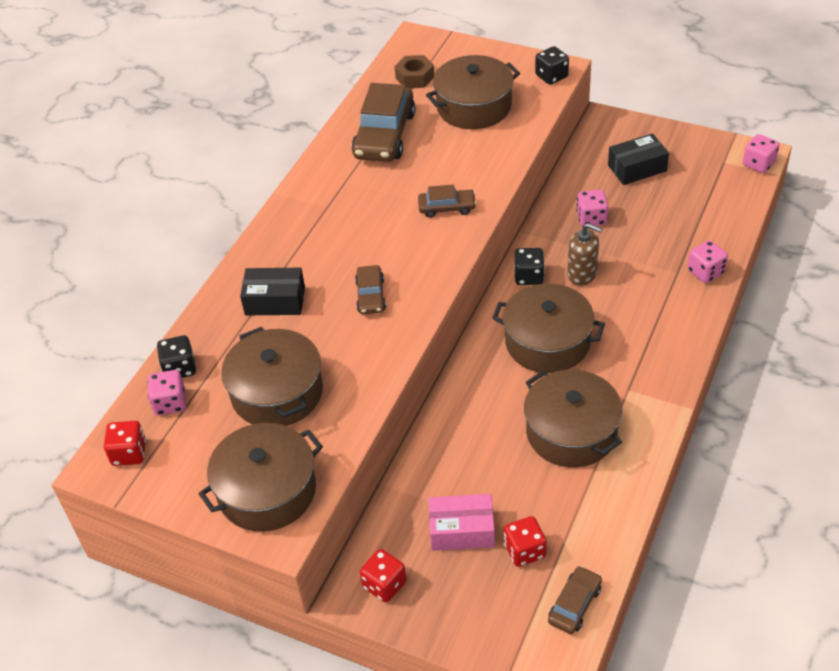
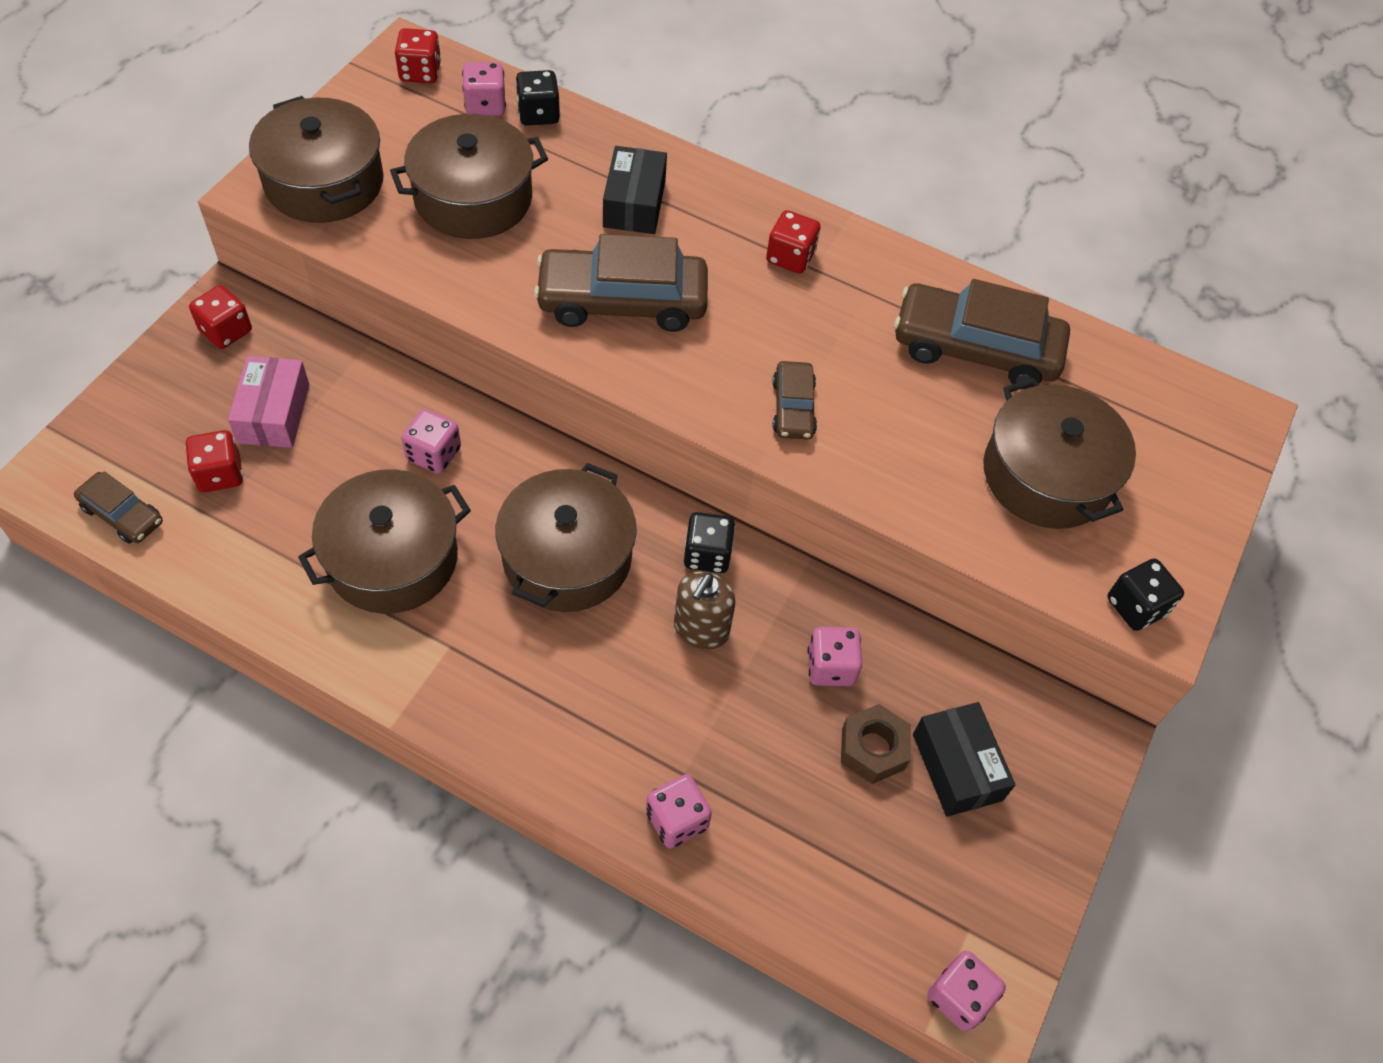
camera: 85 degrees right, 10 degrees up
(318, 218) = (790, 257): none -> red dice
(370, 296) = (622, 301): brown car -> brown car, size x1.94
(414, 77) = (1128, 402): brown nut -> brown nut (873, 748)
(480, 425) = (434, 454): none -> pink dice

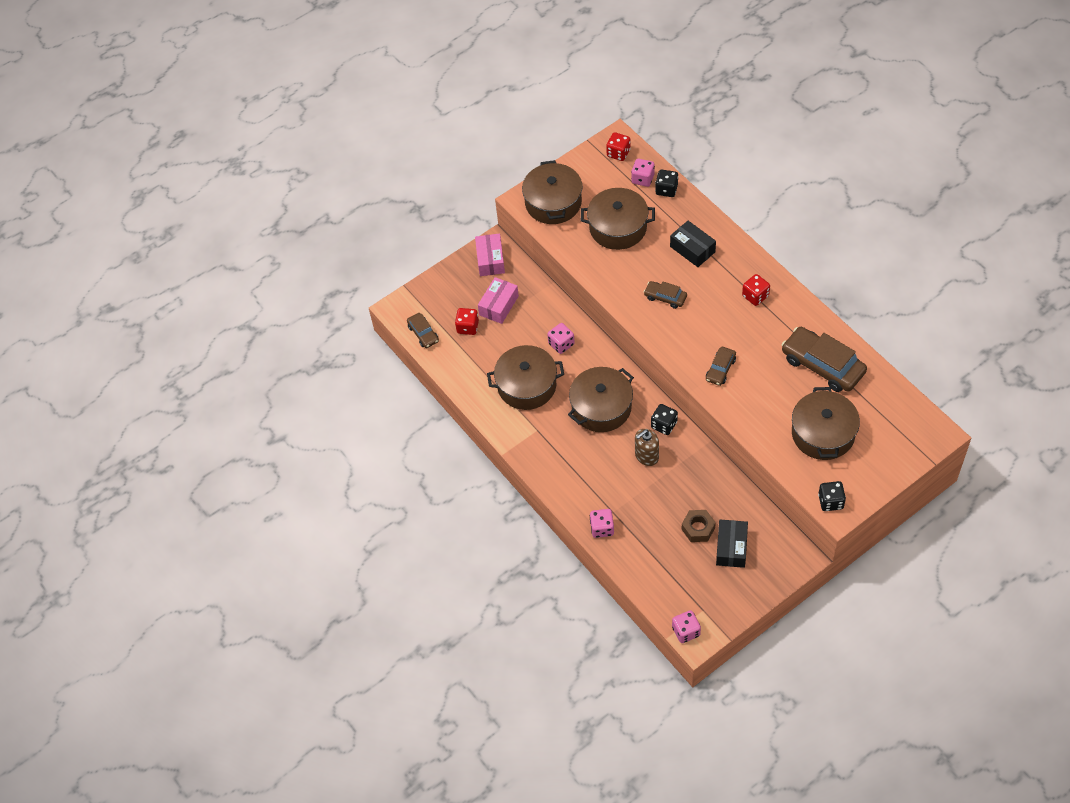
camera: 35 degrees right, 0 degrees up
(226, 331) = (490, 260): red dice -> pink box
(622, 301) = (665, 297): brown car -> brown car, size x0.52
(634, 204) = (692, 249): black box -> black box turned 75 degrees counterclockwise
(830, 667) = (696, 490): pink dice -> none

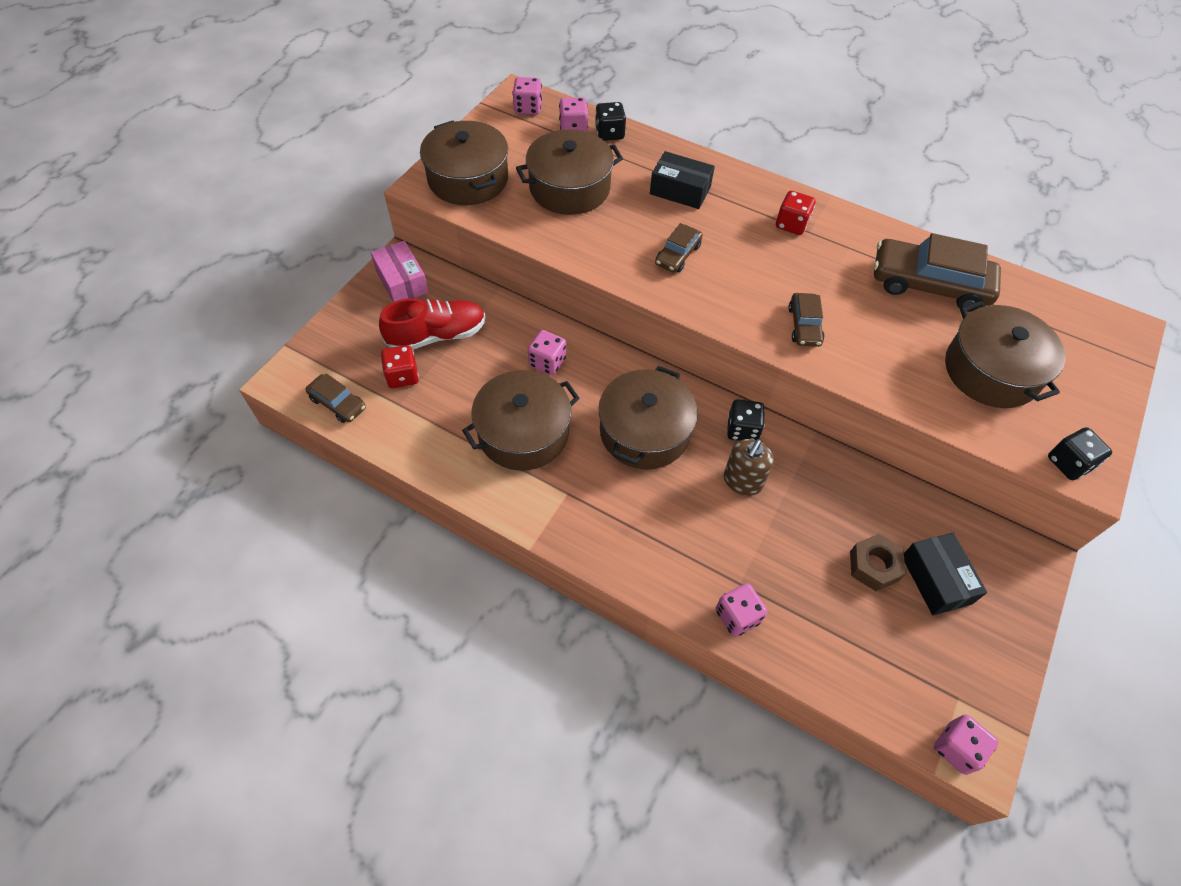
camera: 30 degrees left, 0 degrees up
(499, 305) = (437, 335): pink box -> red shoe
(618, 153) = (528, 108): red dice -> pink dice
(665, 297) = (677, 255): brown car -> brown car turned 60 degrees counterclockwise

